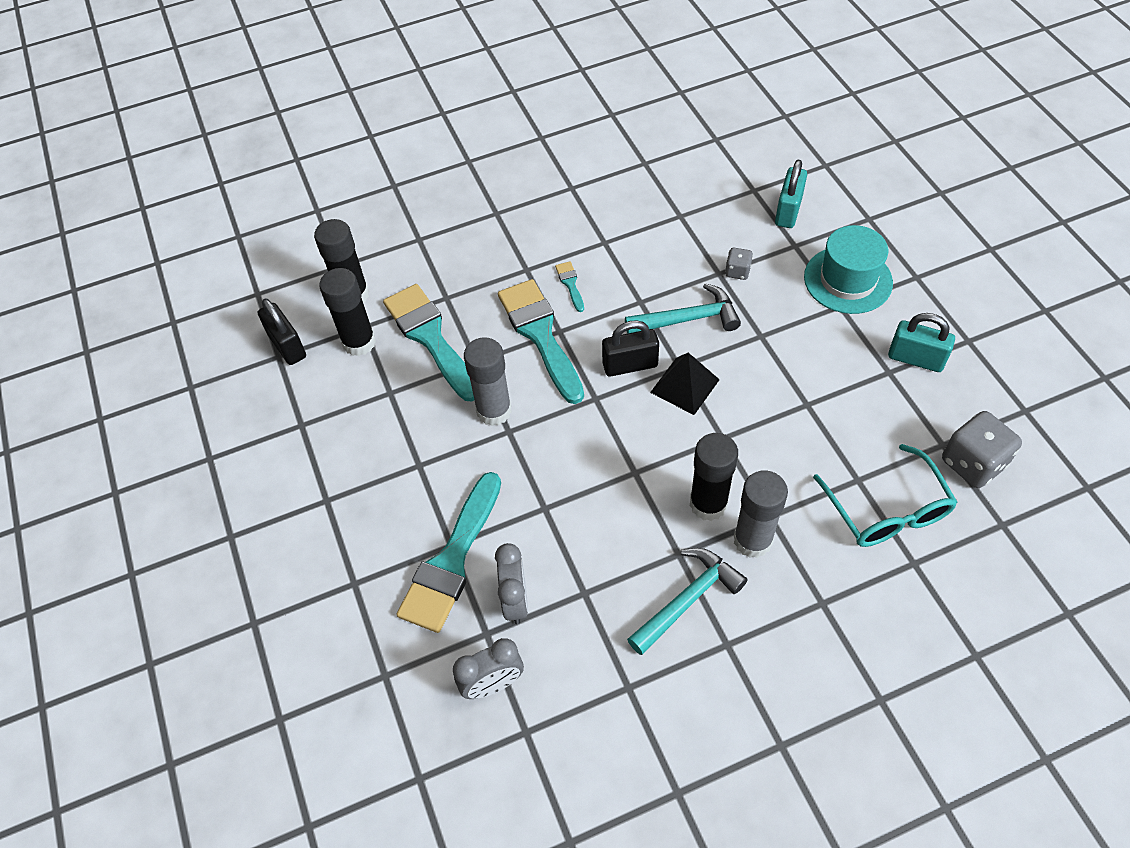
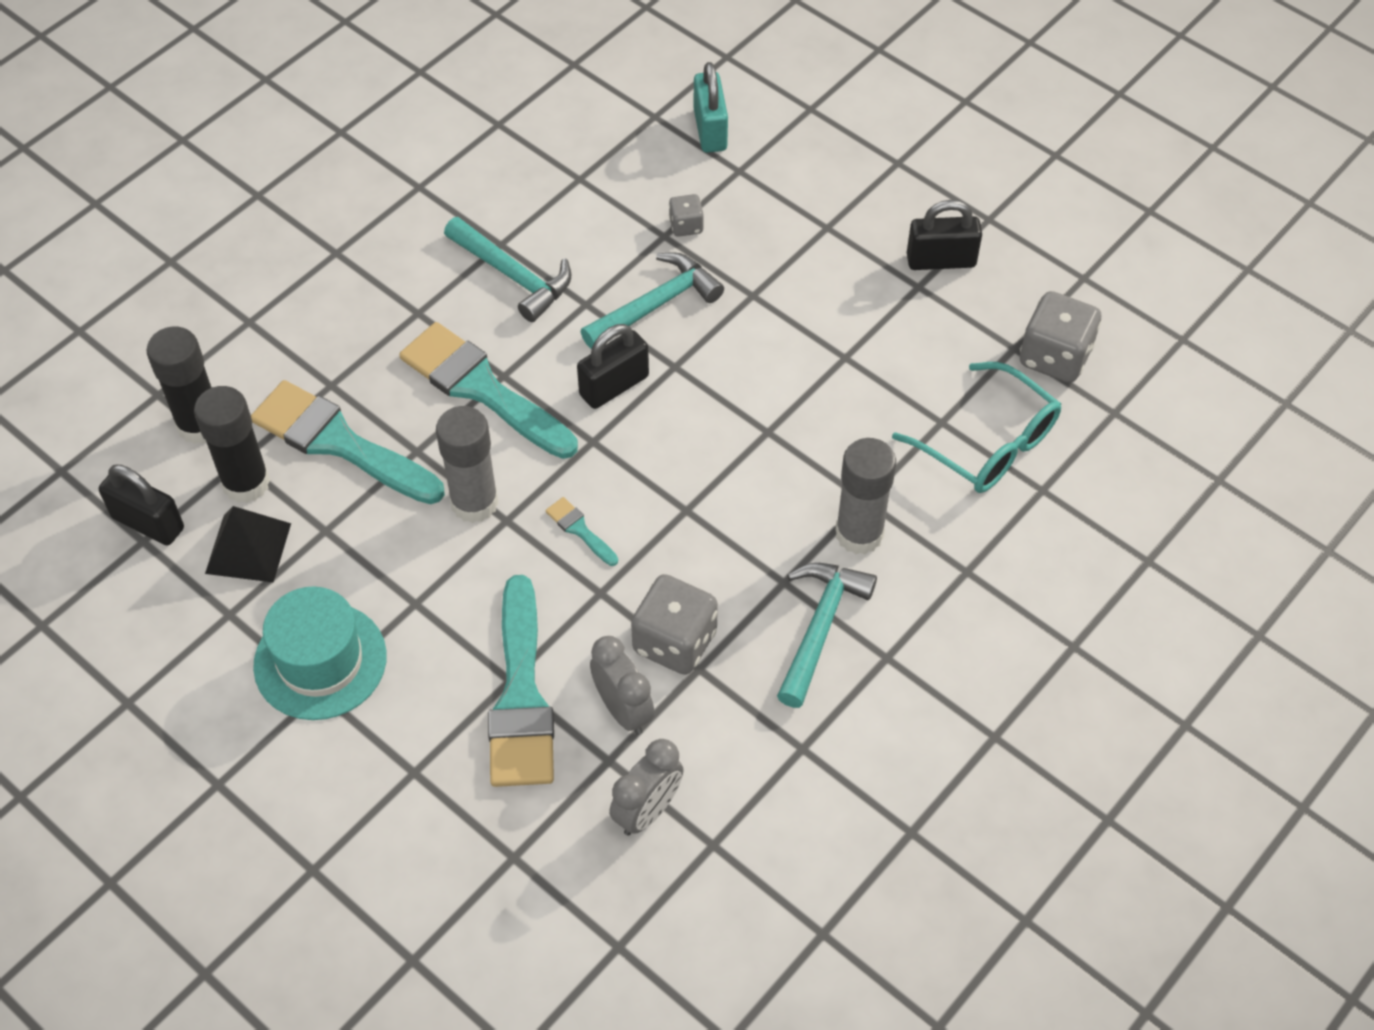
camera: 30 degrees left, 0 degrees up
(570, 284) = (486, 312): turquoise brush -> turquoise brush (580, 530)
(577, 566) = (674, 642): none -> grey dice
(601, 266) = (513, 276): none -> turquoise hammer
(685, 386) = (693, 387): black pyramid -> black pyramid (248, 548)
(708, 504) = (789, 513): black glue stick -> none
(848, 280) = (821, 192): turquoise hat -> turquoise hat (320, 661)
(915, 359) = (941, 260): turquoise padlock -> black padlock

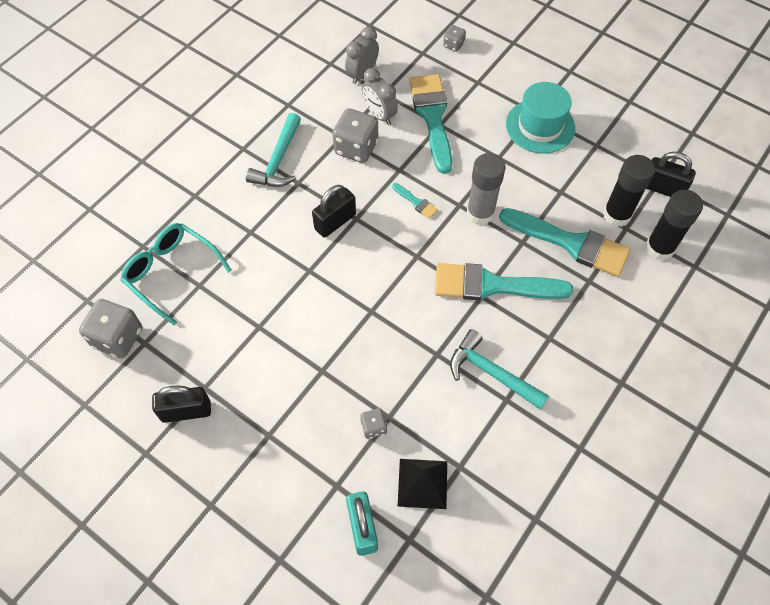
camera: 175 degrees right, 5 degrees up
(248, 548) = (600, 179): black pyramid -> black pyramid (422, 483)
(443, 872) = (453, 45): none -> grey dice
(482, 389) = (492, 285): turquoise brush -> turquoise brush turned 150 degrees clockwise
(614, 386) = (409, 294): black padlock -> black padlock (335, 222)
(656, 305) = (388, 357): turquoise hammer -> none
(859, 534) = (255, 211): grey glue stick -> none

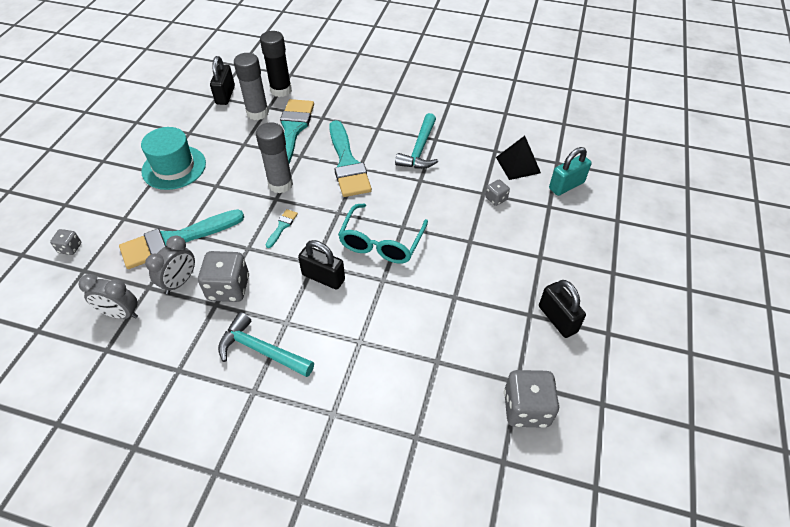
camera: 110 degrees left, 10 degrees down
(172, 273) = (435, 392): turquoise glasses -> turquoise glasses (381, 242)
(278, 160) = (261, 350): turquoise hammer -> turquoise hammer turned 150 degrees counterclockwise
(616, 215) = (257, 113): black glue stick -> grey glue stick

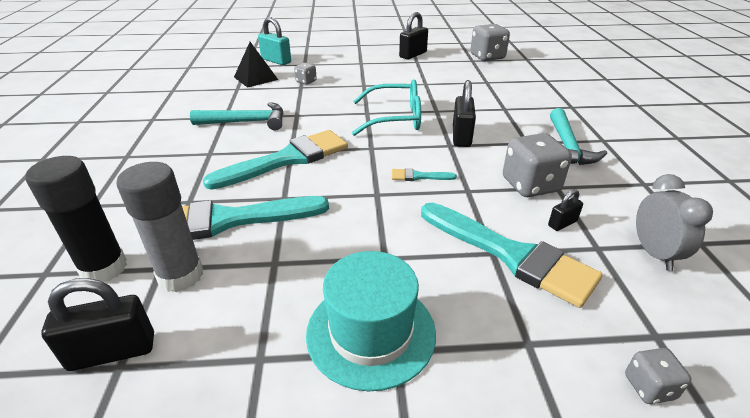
camera: 110 degrees left, 15 degrees down
(180, 282) = (562, 223): grey clock -> black padlock
(280, 184) = (349, 198): grey glue stick -> none

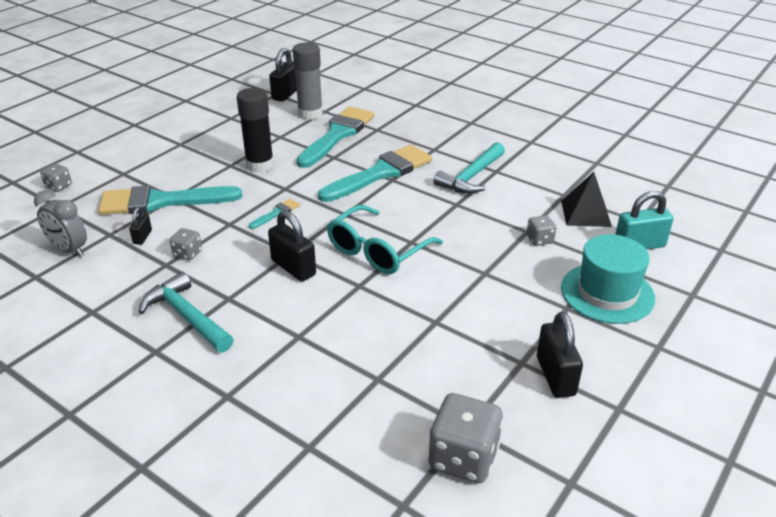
camera: 130 degrees right, 0 degrees up
(104, 268) = (346, 99): black glue stick -> black glue stick (260, 165)
(287, 159) = (380, 173): turquoise brush -> turquoise brush turned 135 degrees counterclockwise
(371, 332) = (198, 142): turquoise hat -> turquoise hat (607, 293)
(530, 185) = (187, 254): grey dice -> grey dice, size x0.52

